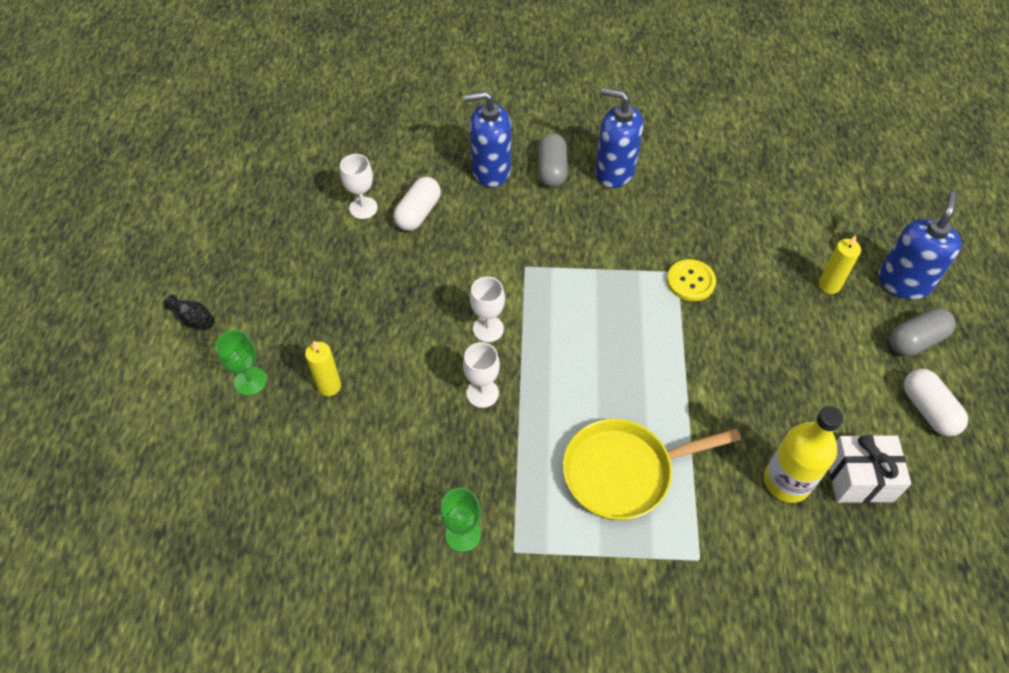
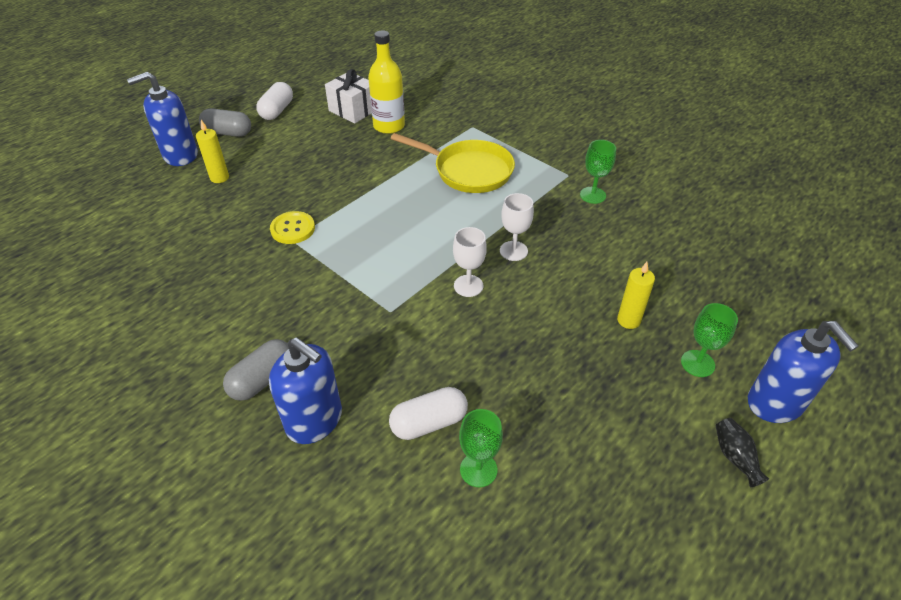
camera: 140 degrees left, 10 degrees down
(363, 208) = (478, 469): white goblet -> green goblet
(614, 171) = (218, 339): blue soap dispenser -> blue soap dispenser (775, 403)

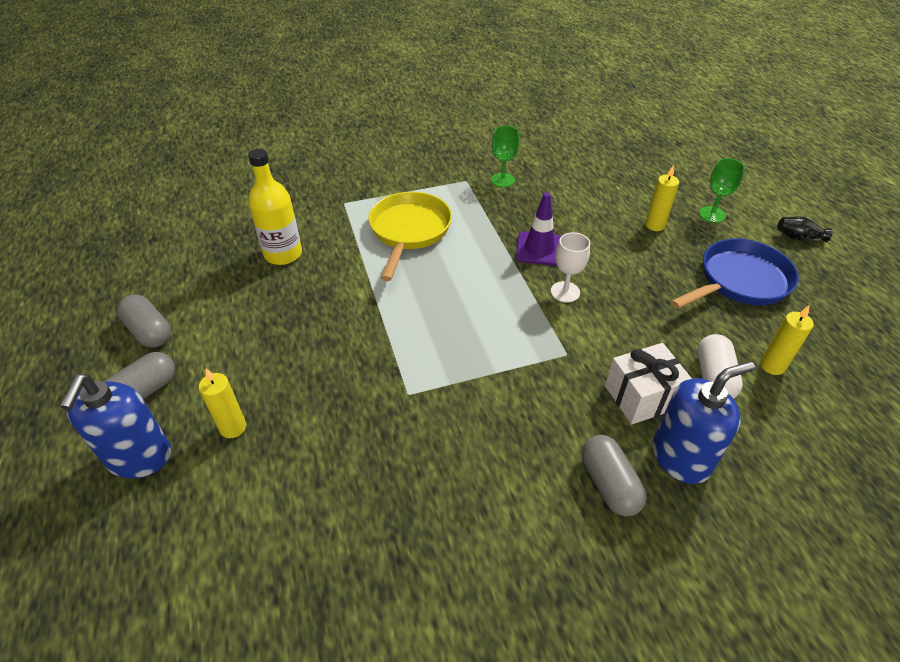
camera: 60 degrees left, 0 degrees up
(277, 111) = (149, 331): white capsule -> grey capsule
(293, 229) = (391, 387): yellow button -> none
(353, 110) = (224, 269): white gift -> white gift (642, 397)
(468, 171) = (409, 231): yellow pan -> yellow pan turned 45 degrees counterclockwise
(478, 469) = (772, 366): green goblet -> yellow candle
(513, 251) = (539, 249): white goblet -> purple traffic cone
(596, 414) = (739, 281): none -> blue pan
(775, 403) = (759, 200): blue soap dispenser -> none

